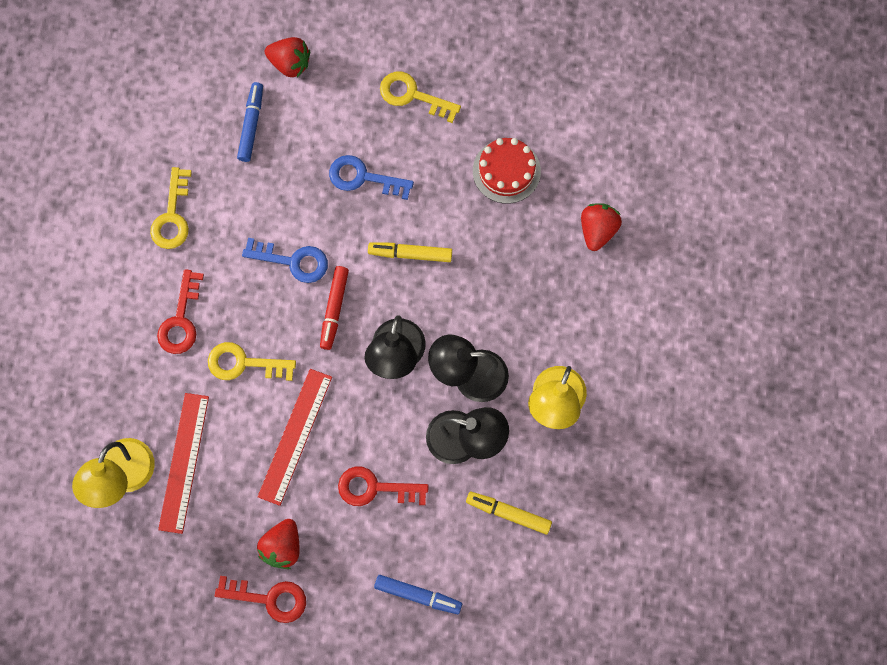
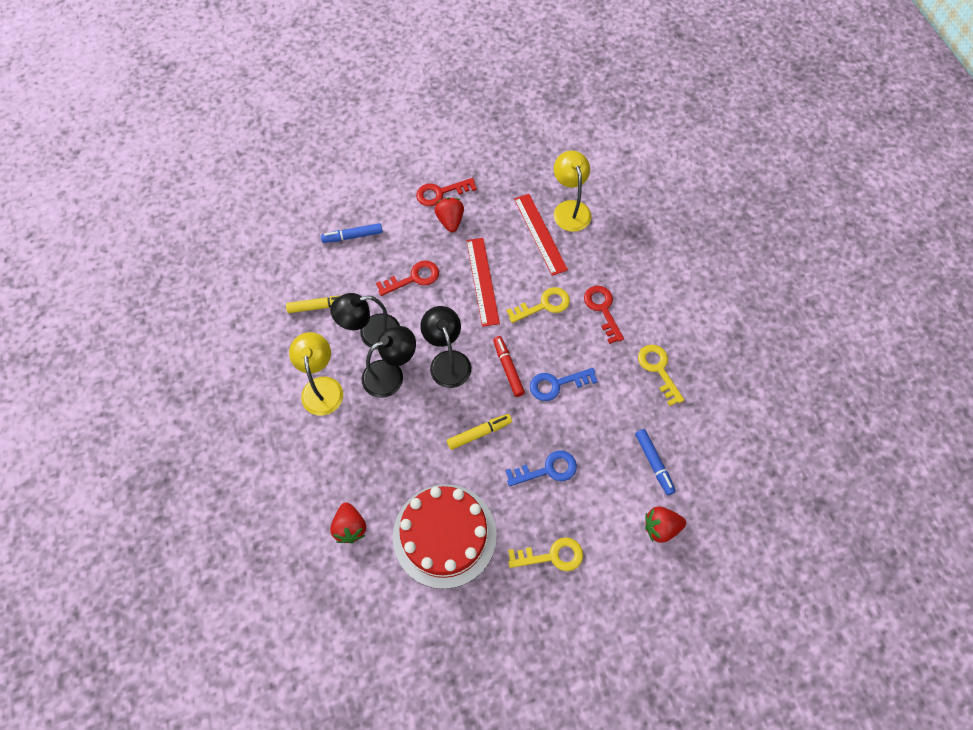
camera: 150 degrees right, 10 degrees down
(506, 171) = (444, 535): red cake -> red cake, size x1.74

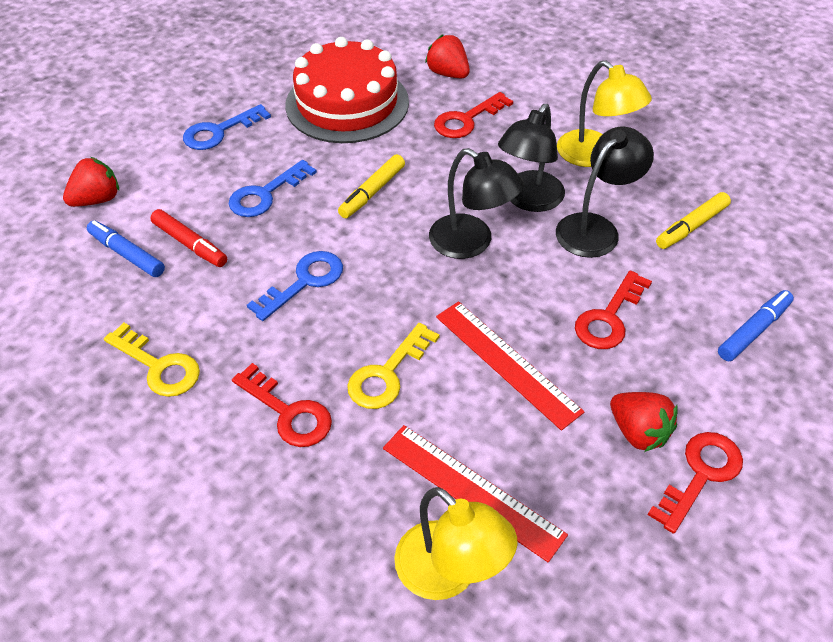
camera: 150 degrees right, 15 degrees down
(374, 467) = (467, 120): none -> red key
(508, 368) = (384, 270): red marker -> red marker (190, 244)
(552, 556) = (219, 131): yellow key -> blue key

